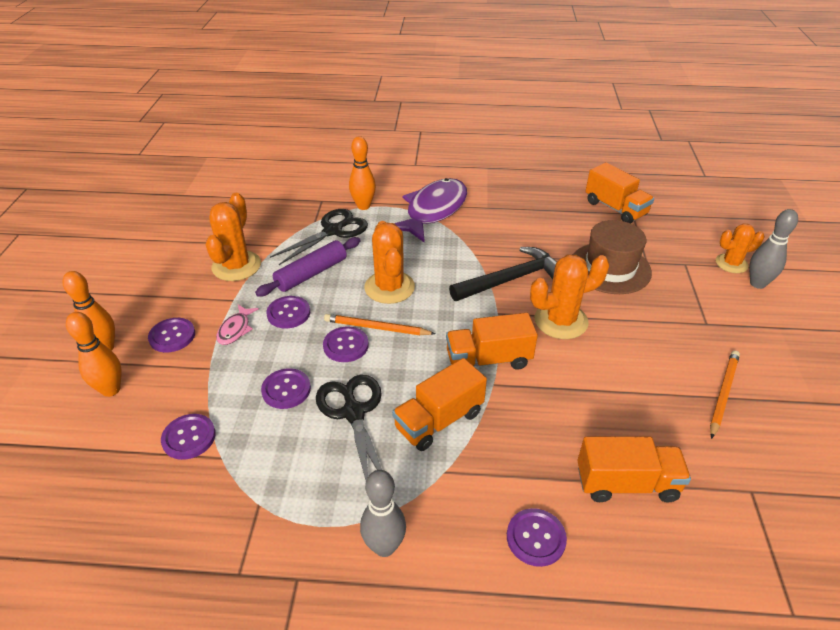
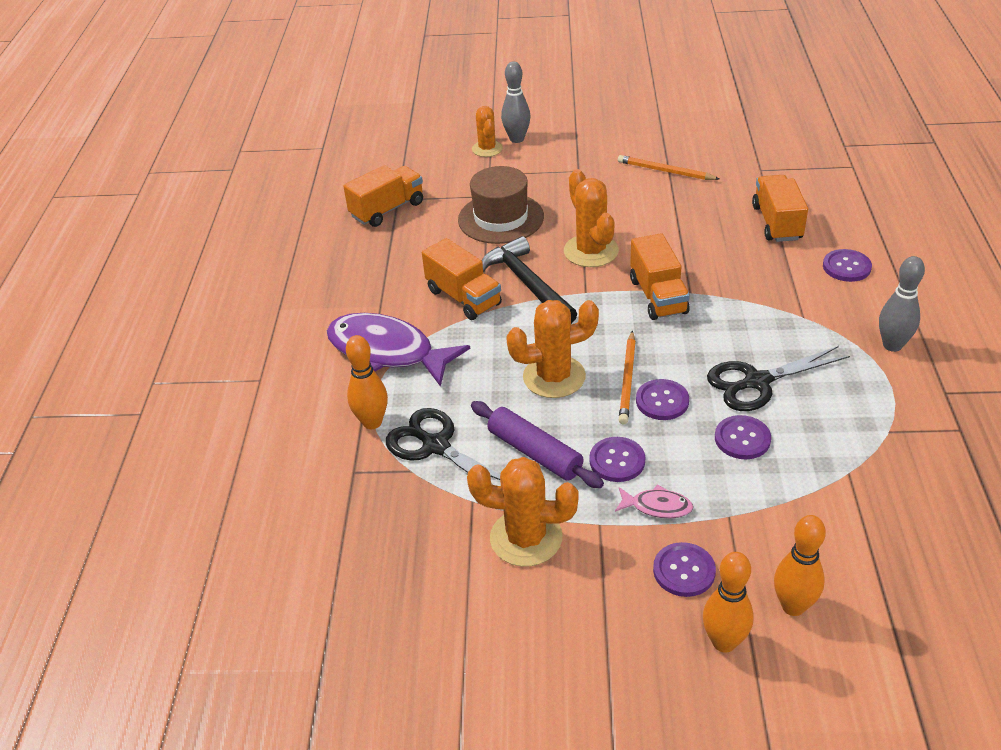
camera: 90 degrees left, 0 degrees up
(189, 437) = (835, 505): purple button -> none
(439, 420) = (747, 324): orange truck -> orange truck (463, 297)

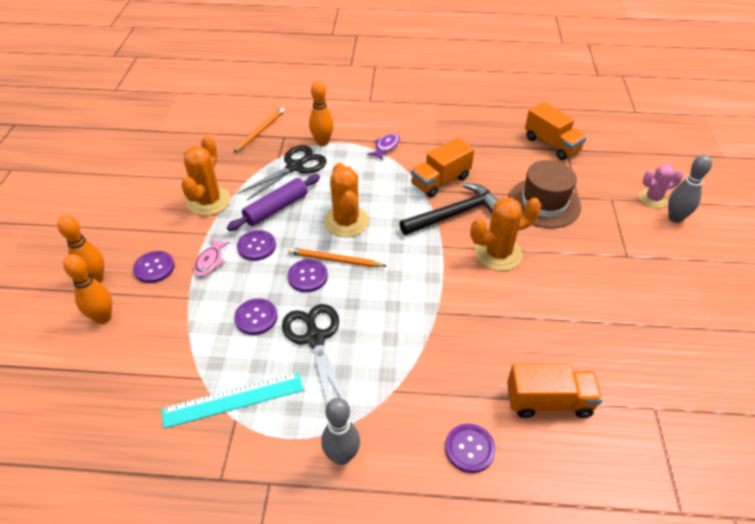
camera: 90 degrees right, 5 degrees up
(387, 352) = (386, 147): purple fish -> purple fish, size x0.44
(487, 149) = (653, 199): orange cactus -> pink cactus
(658, 296) = (433, 290): orange truck -> none
(665, 171) = (636, 321): orange pencil -> orange pencil (260, 131)
(865, 437) = (233, 400): none -> turquoise ruler

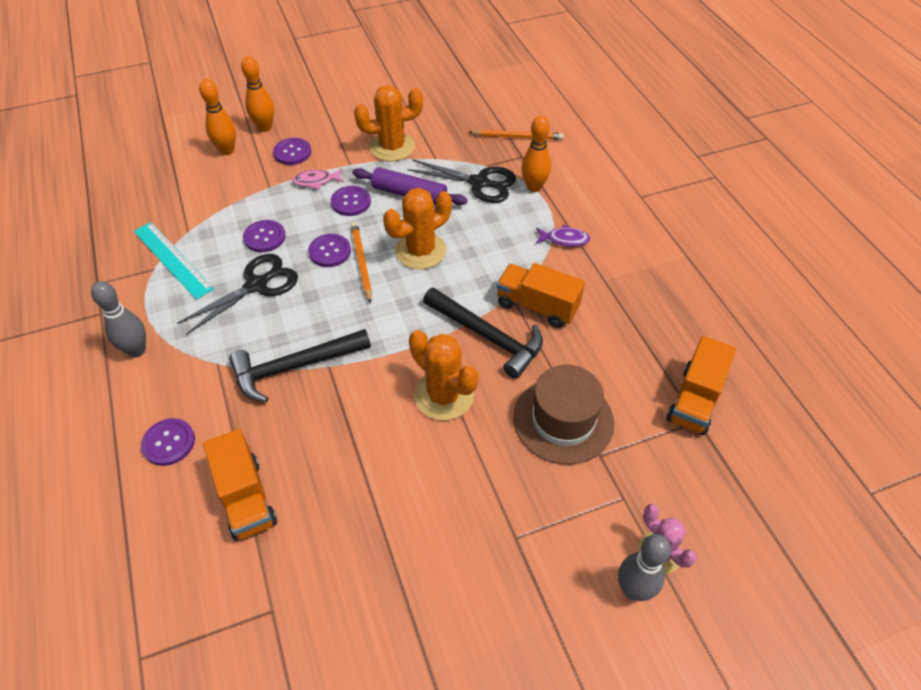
camera: 65 degrees right, 5 degrees up
(427, 335) = (293, 367): none -> black hammer

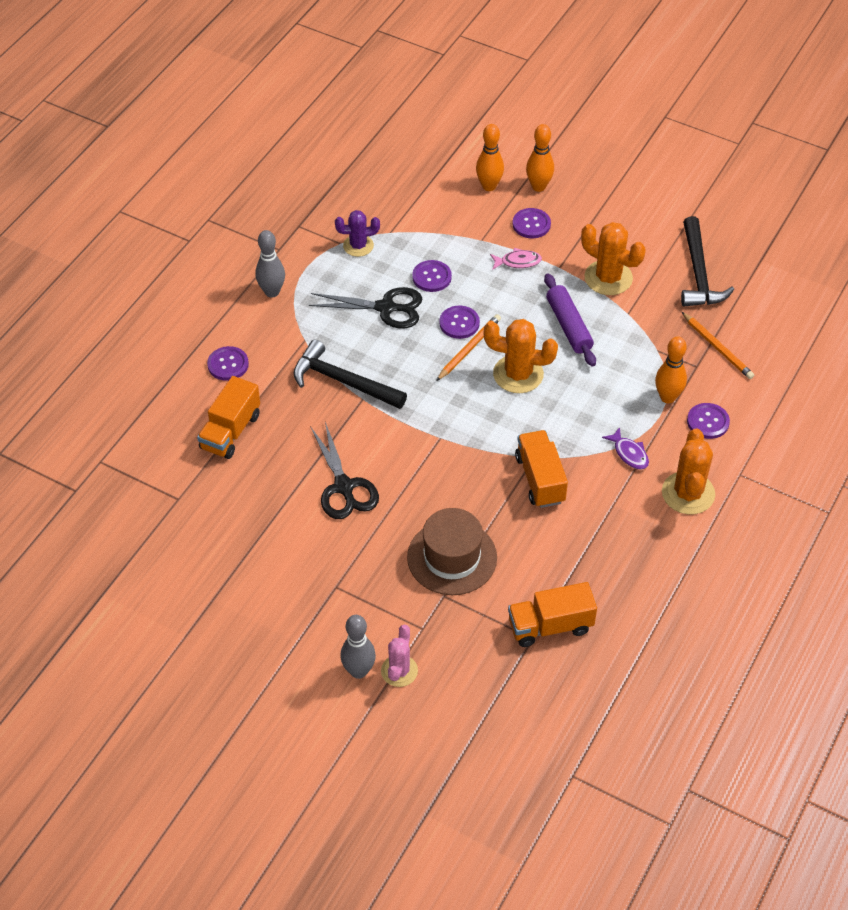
camera: 50 degrees right, 0 degrees up
(172, 259) = (358, 246): turquoise ruler -> purple cactus
(316, 181) = (518, 262): pink fish -> pink fish turned 135 degrees clockwise
(351, 202) = (520, 298): purple button -> purple button (708, 422)
(443, 395) = (403, 477): orange cactus -> orange cactus (688, 493)
(479, 183) = (631, 360): black scissors -> black scissors (344, 487)
(488, 337) = (480, 469): black hammer -> black hammer (698, 274)

